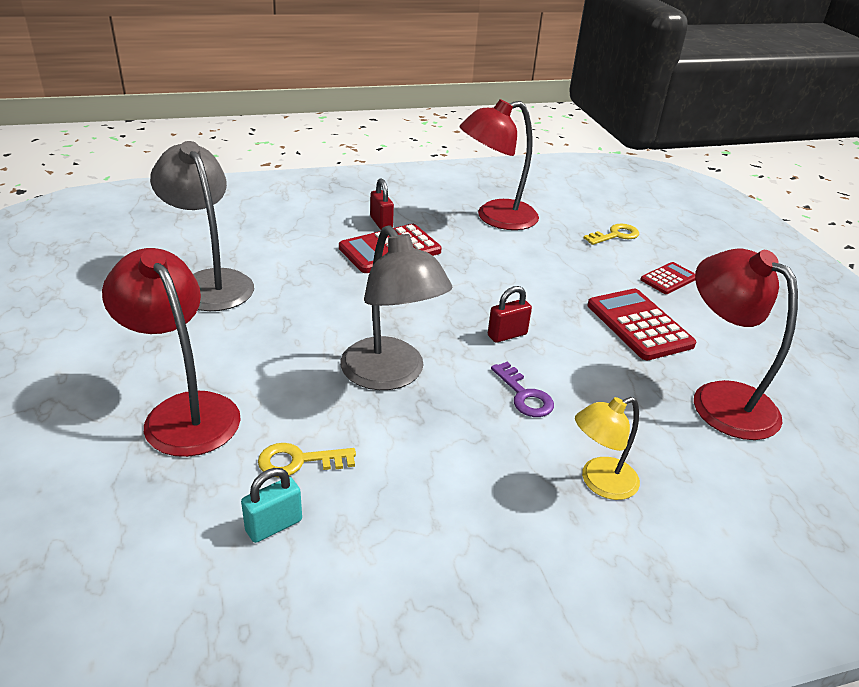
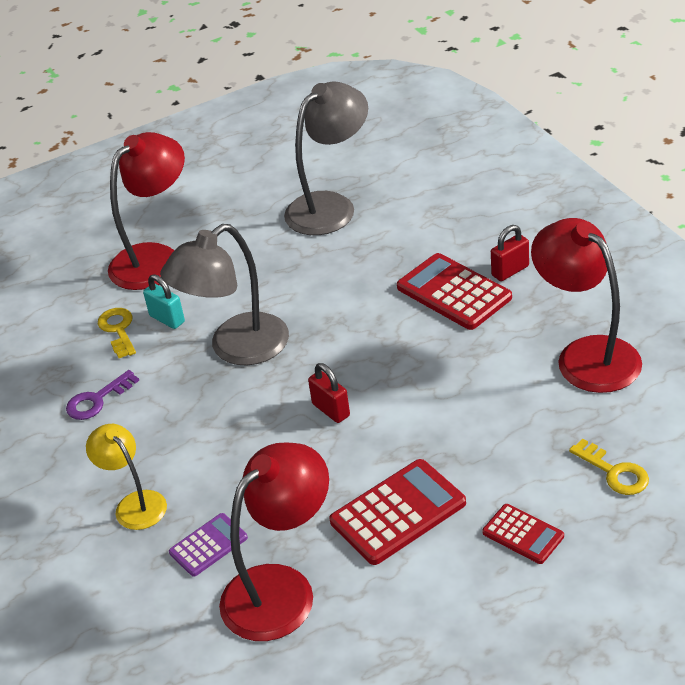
camera: 85 degrees right, 5 degrees up
(274, 525) = (55, 338): turquoise padlock -> turquoise padlock (167, 319)
(524, 395) = (238, 438): purple key -> purple key (97, 400)
(665, 436) = (208, 545): none -> purple calculator

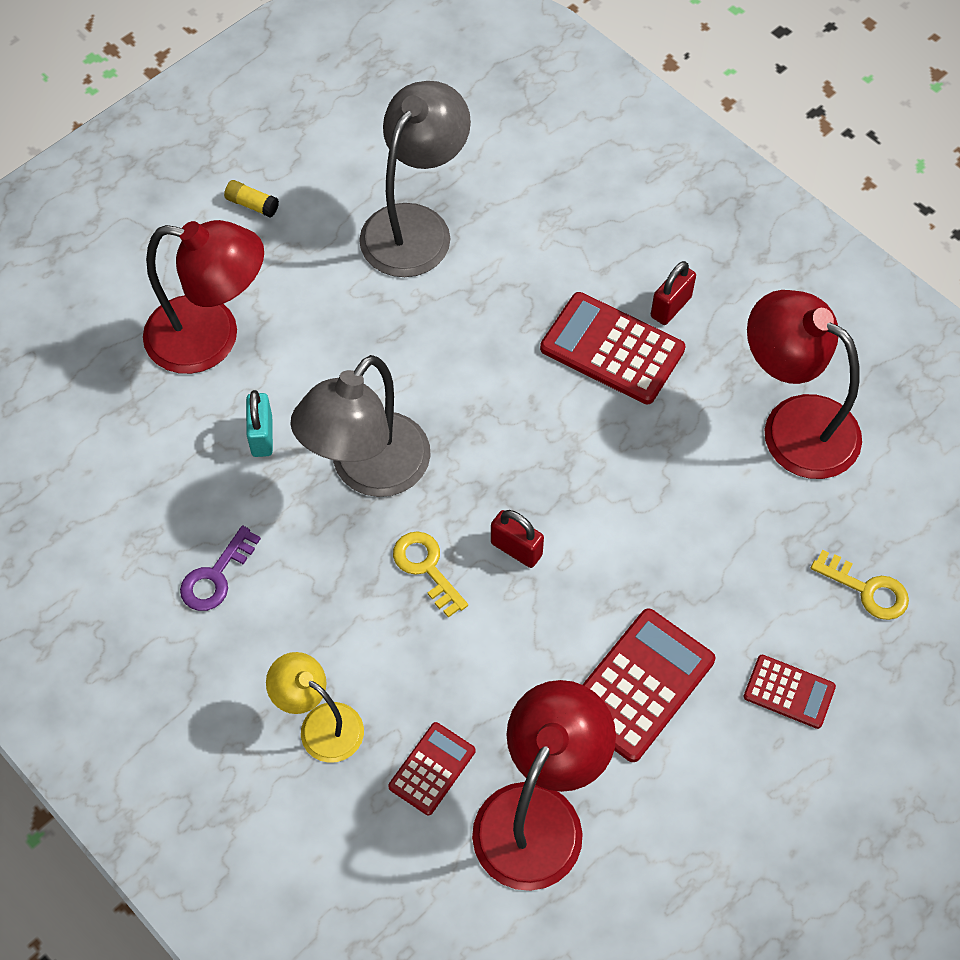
camera: 20 degrees left, 20 degrees up
(118, 330) = (203, 462): yellow key -> yellow key (426, 568)
(155, 258) = (211, 338): red lamp -> red lamp turned 75 degrees clockwise
(167, 319) = (262, 436): turquoise padlock -> turquoise padlock turned 60 degrees clockwise
(208, 545) = (432, 768): purple calculator -> red calculator
(217, 185) = (252, 204): none -> yellow glue stick

